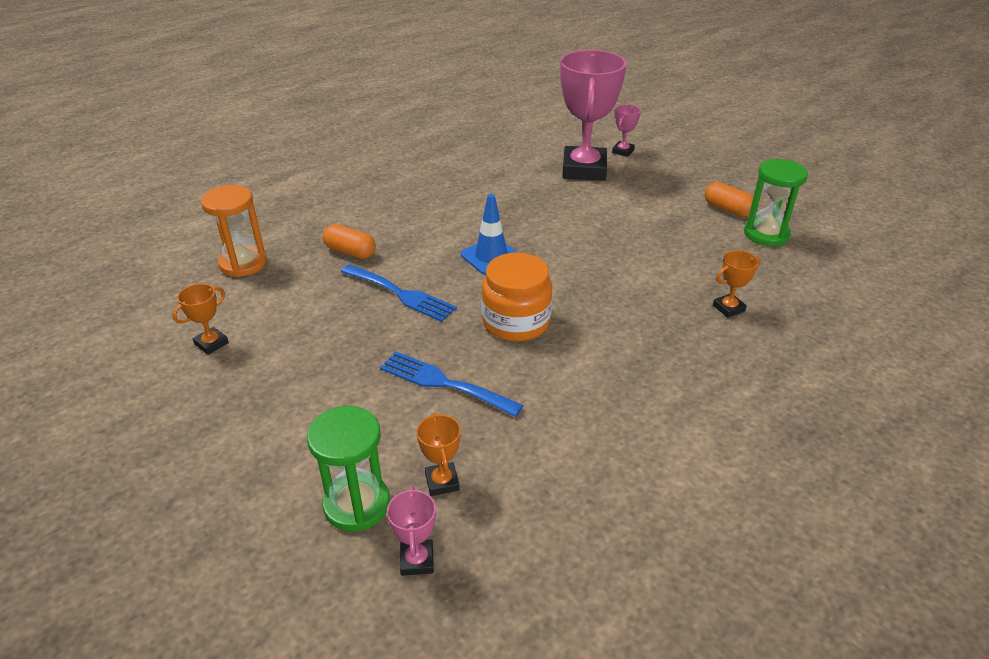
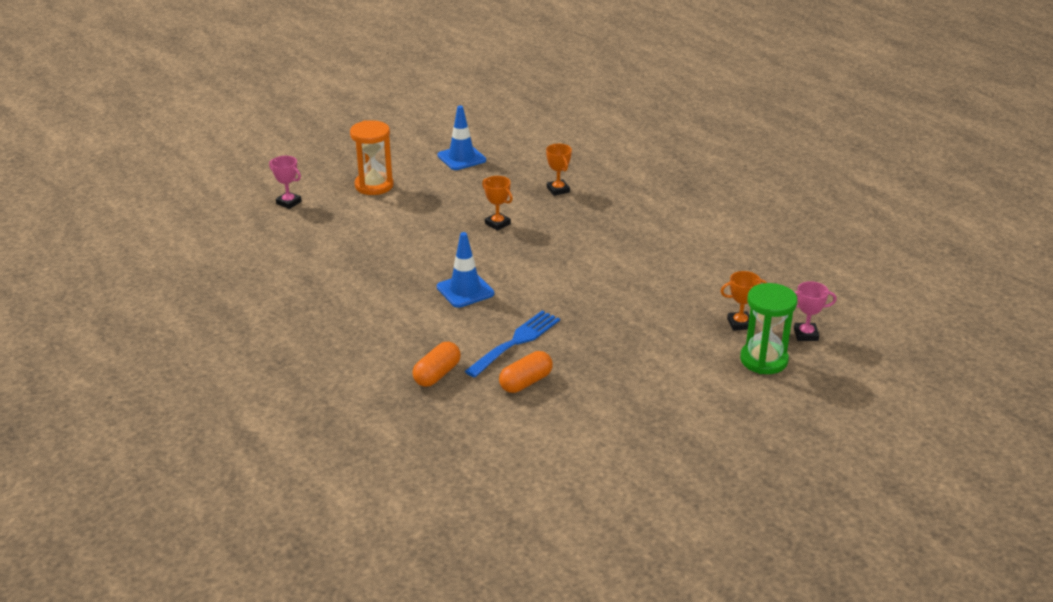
camera: 85 degrees left, 5 degrees down
(211, 343) = (579, 453): orange trophy -> orange trophy (497, 224)
(243, 263) = (442, 448): orange hourglass -> orange hourglass (374, 186)
(444, 383) = (638, 320): blue fork -> none
(516, 322) = (564, 283): orange jar -> none
(584, 169) = (318, 228): pink trophy -> none
(727, 209) = (418, 167): orange capsule -> orange capsule (525, 382)
(766, 234) = (461, 158): green hourglass -> blue traffic cone

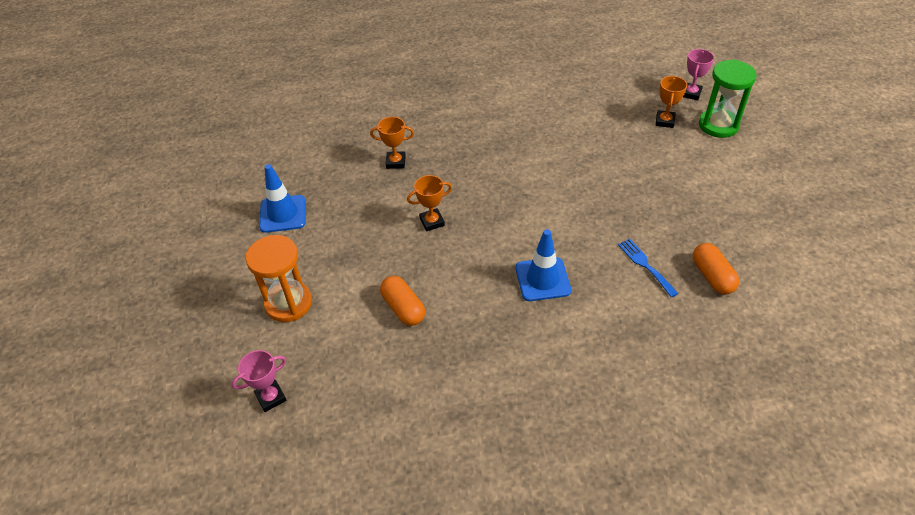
camera: 65 degrees left, 15 degrees up
(437, 374) = (682, 340): orange capsule -> orange capsule (403, 308)
(516, 342) = (645, 265): blue fork -> blue fork, size x0.64

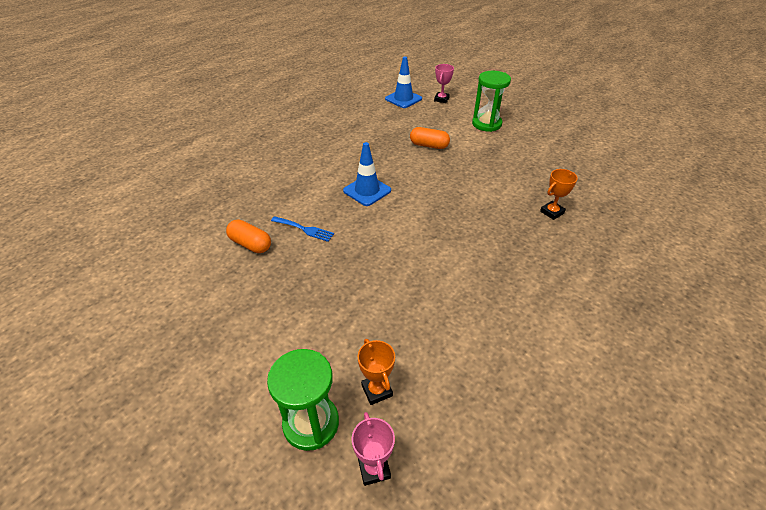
camera: 140 degrees right, 5 degrees down
(283, 214) = (560, 152): blue traffic cone -> blue traffic cone (403, 99)
(288, 303) = (486, 124): orange hourglass -> green hourglass
(432, 222) = (472, 188): orange trophy -> none

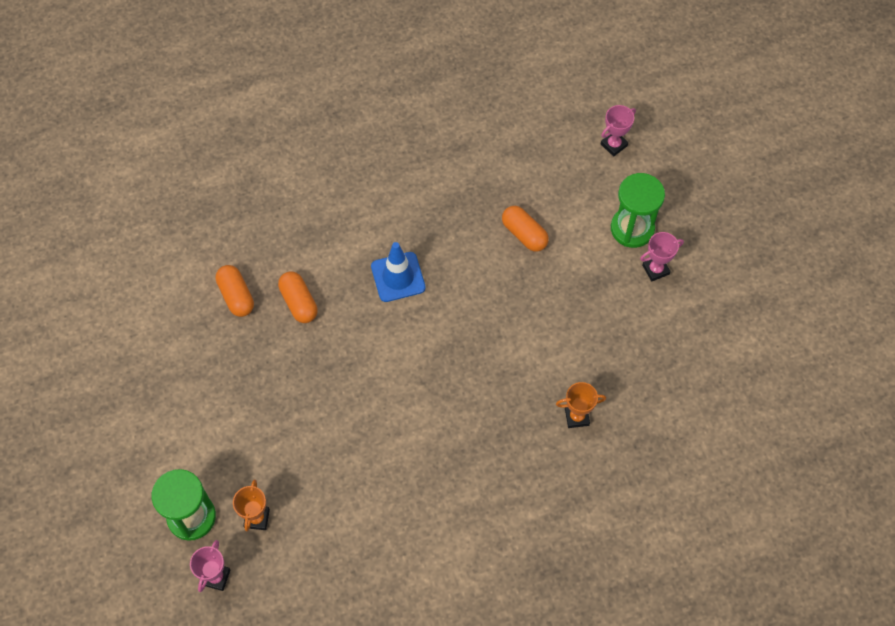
camera: 30 degrees right, 20 degrees up
(304, 229) = (299, 302): blue fork -> orange capsule
(403, 99) = (561, 119): blue traffic cone -> none
(518, 134) = (655, 269): none -> pink trophy

